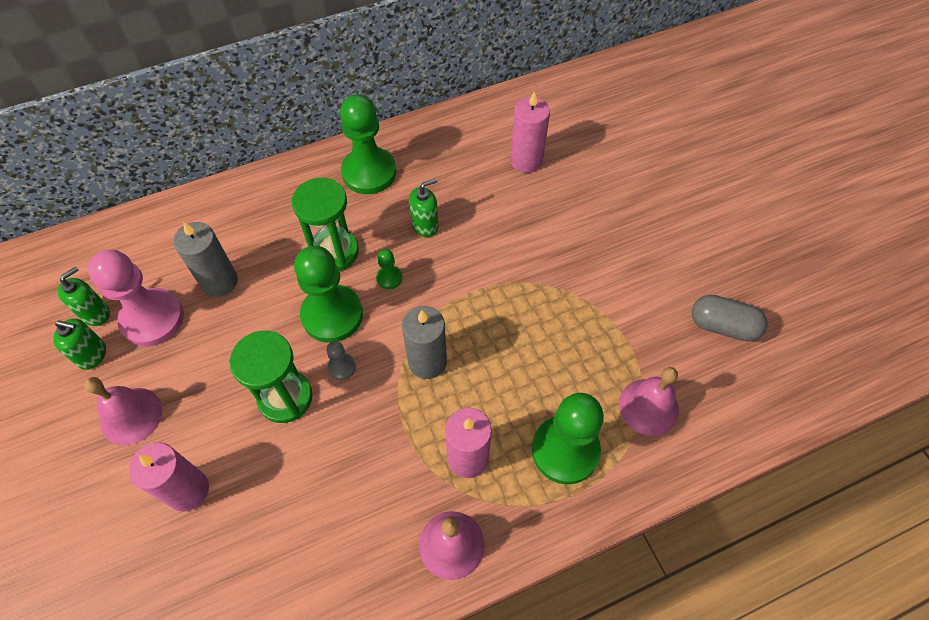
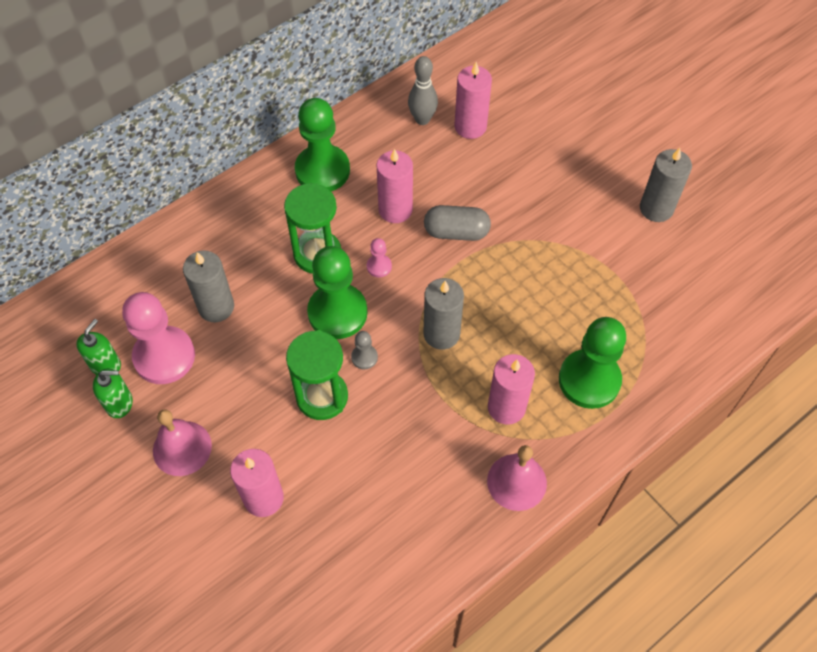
camera: 15 degrees left, 0 degrees up
(389, 278) = (379, 266): green pawn -> pink pawn
(425, 225) = (395, 209): green soap dispenser -> pink candle
(481, 144) = (422, 119): none -> grey bowling pin
(648, 406) = (649, 325): pink bell -> none
(691, 283) = (656, 208): none -> grey candle
(723, 326) = (694, 240): grey capsule -> grey capsule (456, 232)

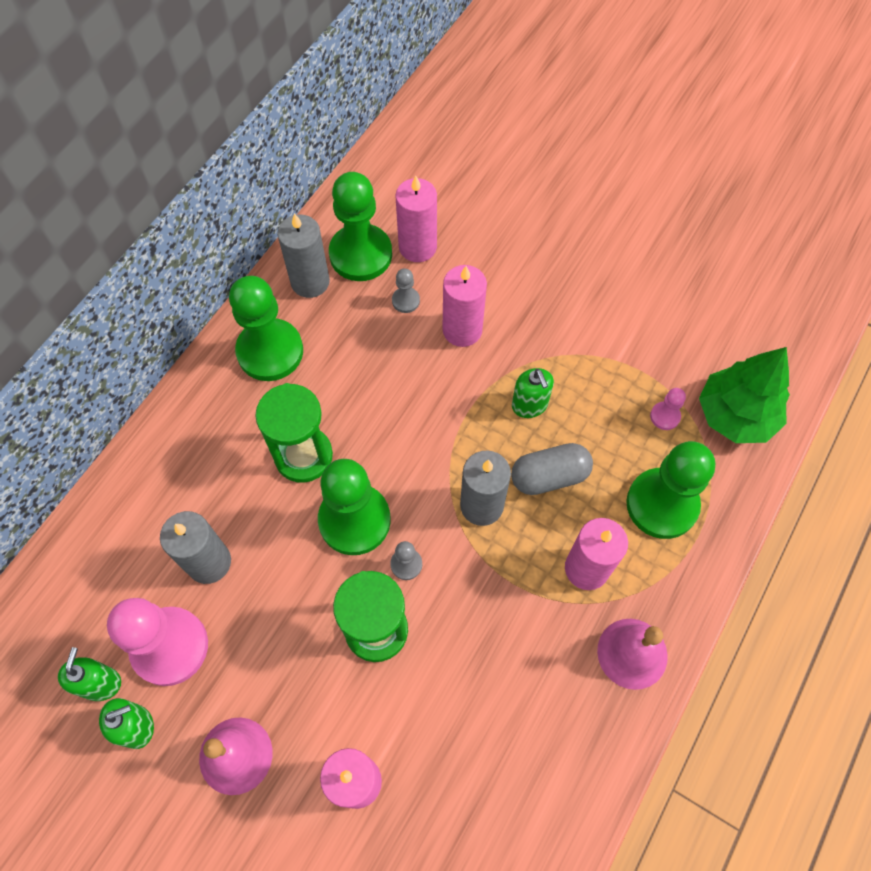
camera: 20 degrees left, 5 degrees up
(379, 266) = (380, 448): pink pawn -> pink pawn (665, 416)
(395, 209) = (372, 373): pink candle -> pink candle (462, 330)
(422, 119) = (361, 254): grey bowling pin -> green pawn
(444, 164) = (405, 301): none -> grey pawn
(456, 232) = (451, 378): grey capsule -> grey capsule (549, 476)
(511, 272) = (529, 405): none -> green soap dispenser
(656, 208) = (653, 281): grey candle -> grey candle (310, 282)
(681, 332) = (735, 415): none -> green tree

